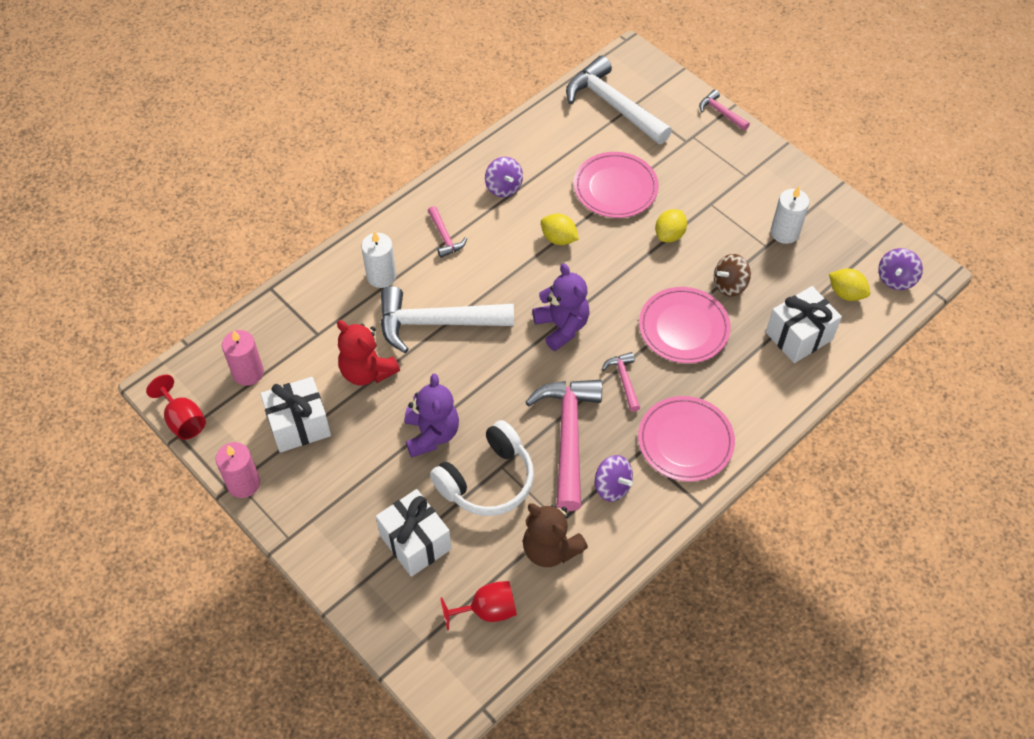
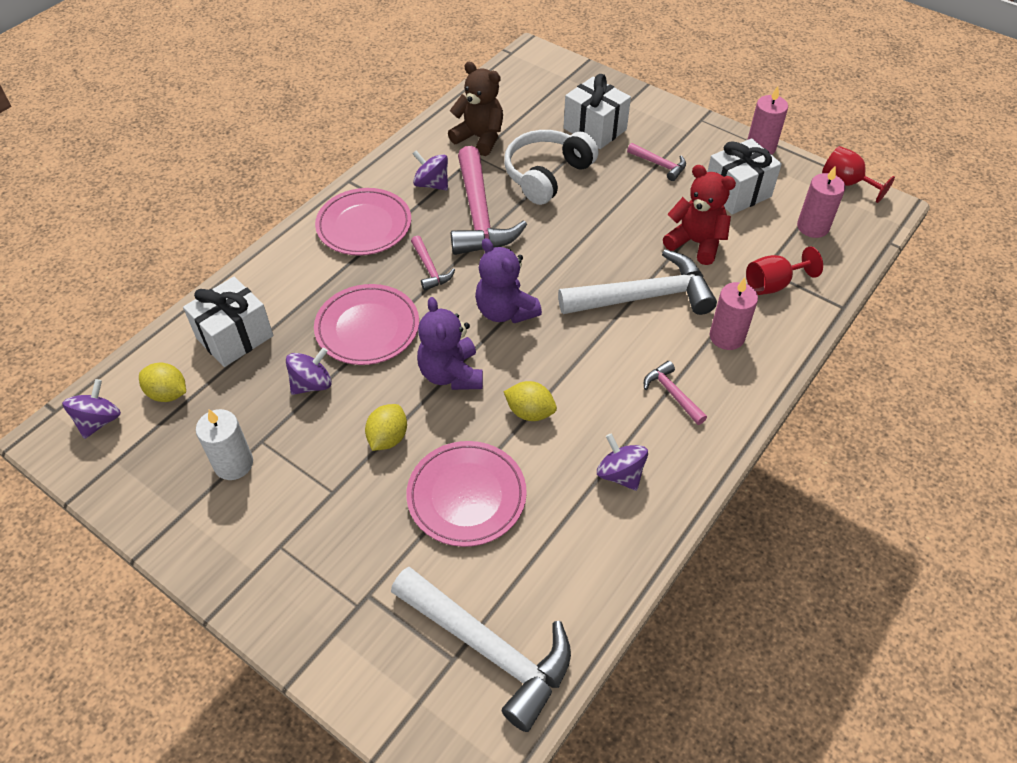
camera: 170 degrees right, 5 degrees down
(381, 276) = (727, 337): white candle -> pink candle
(431, 434) = (610, 201): purple teddy bear -> purple teddy bear (451, 374)
(487, 610) = (522, 98): red goblet -> red goblet (773, 284)
(721, 112) = (311, 663): pink hammer -> pink hammer (659, 165)
(729, 285) = (312, 384): brown spinning top -> purple spinning top

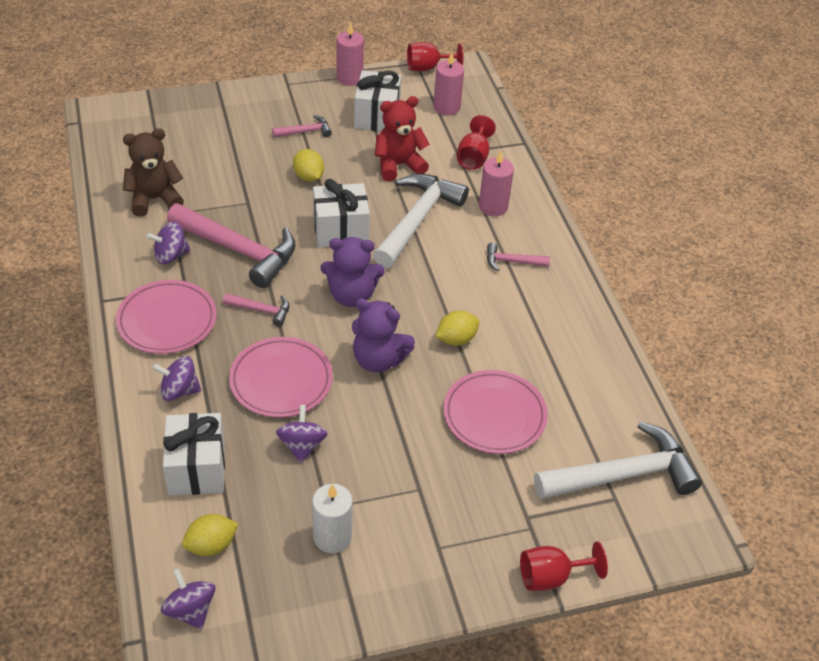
camera: 55 degrees left, 5 degrees down
(313, 658) = (551, 577): none -> red goblet
(388, 438) = (401, 429): yellow lemon -> yellow lemon (308, 177)
(547, 175) = (242, 190): white headphones -> none
(595, 129) = (227, 137): white gift -> white gift (340, 230)
(620, 474) = (550, 327): purple spinning top -> purple spinning top (179, 391)

